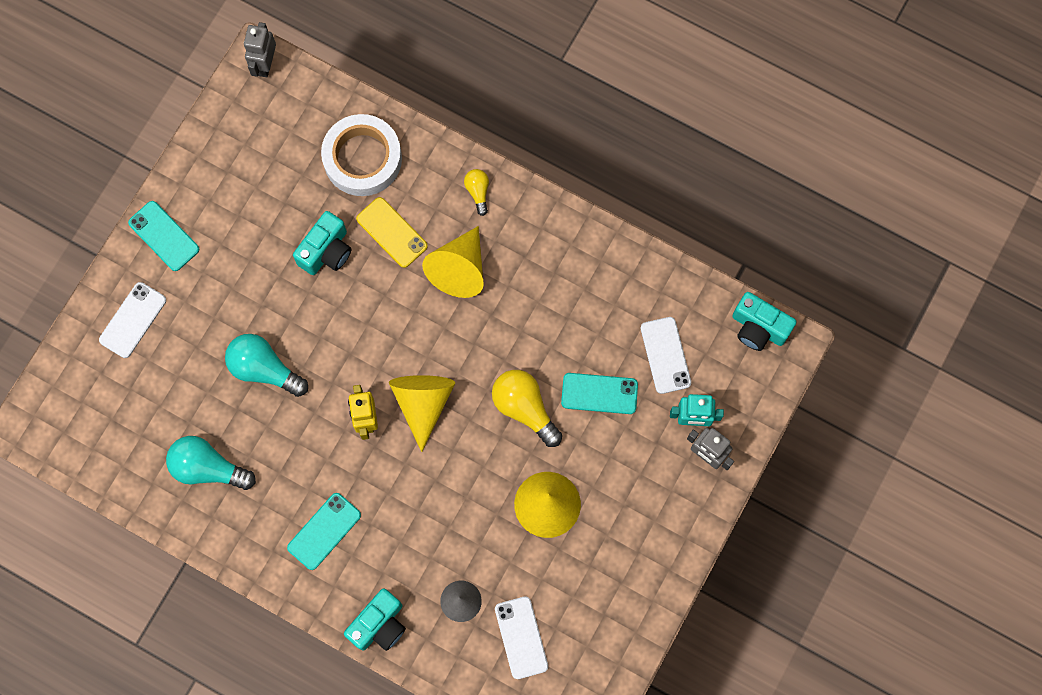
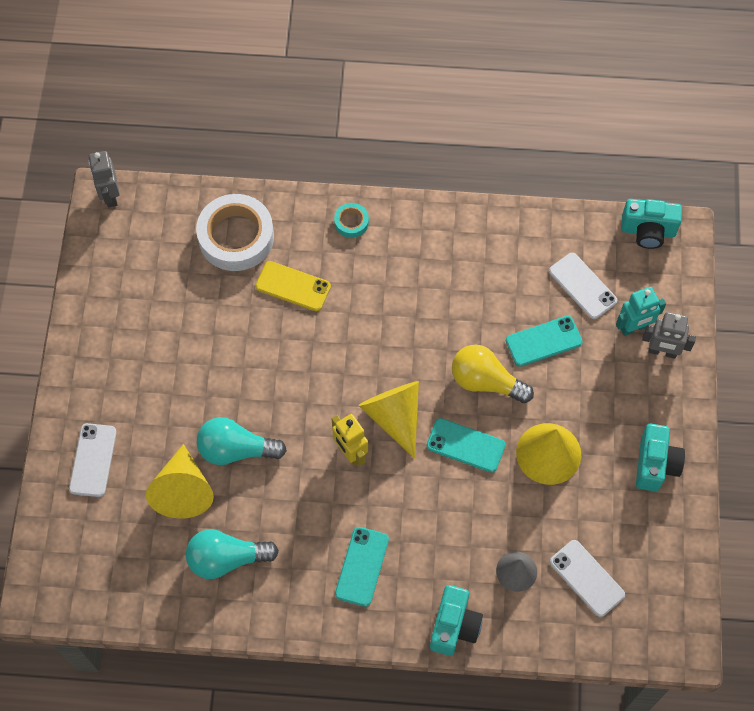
camera: 25 degrees left, 10 degrees down
(164, 236) = (87, 375): turquoise phone -> turquoise phone (465, 445)
(326, 251) = (242, 326): turquoise camera -> turquoise camera (655, 464)
(459, 269) = (368, 291): yellow cone -> yellow cone (183, 491)
(478, 192) = (351, 222): yellow light bulb -> turquoise tape

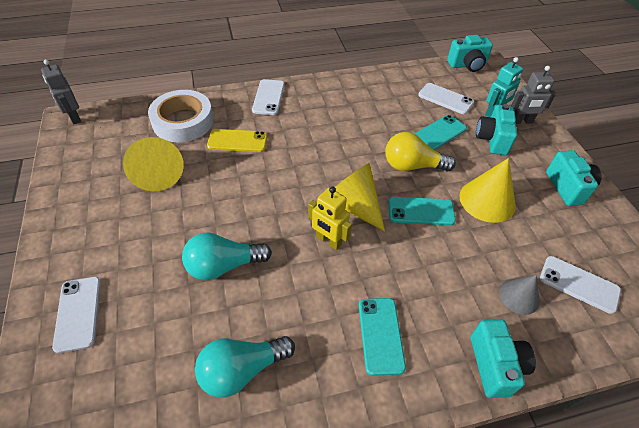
camera: 20 degrees left, 15 degrees down
(183, 491) = (180, 316): yellow cone -> yellow cone (158, 173)
(351, 222) = (268, 97): turquoise tape -> white phone
(606, 370) = (492, 139): none -> turquoise camera

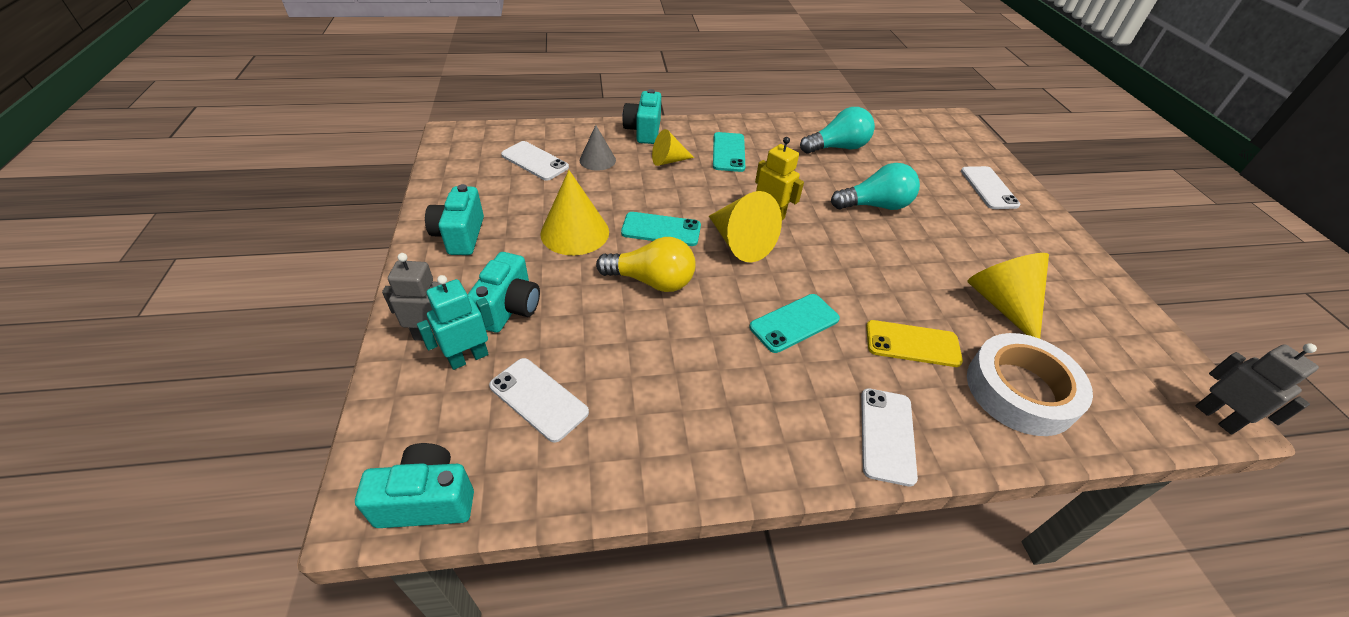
camera: 175 degrees left, 5 degrees down
(439, 133) = (588, 327): turquoise phone -> turquoise phone (794, 323)
(445, 307) = (668, 161): none -> yellow cone

